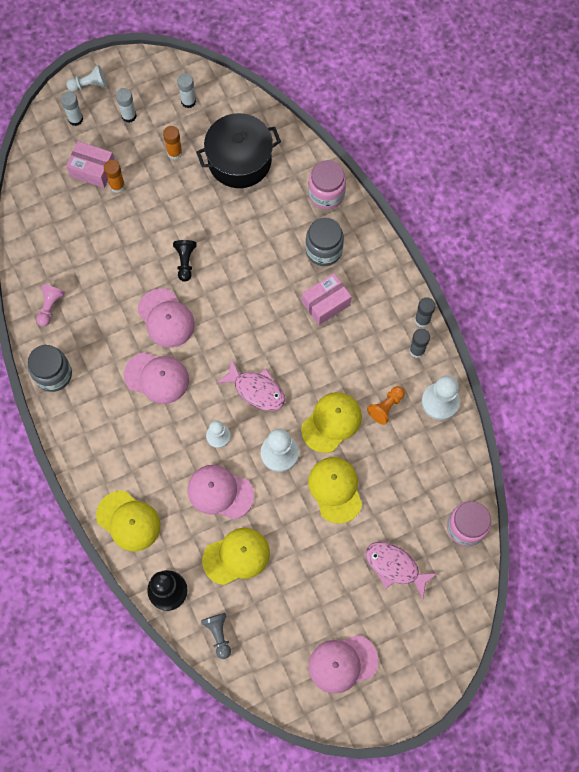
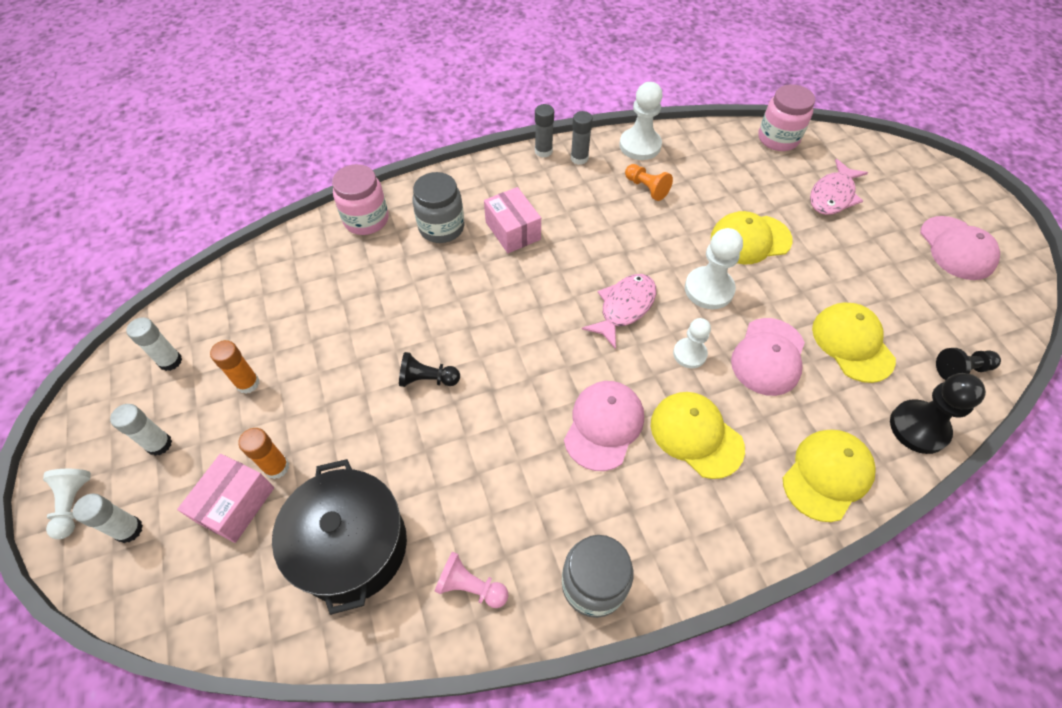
camera: 85 degrees left, 15 degrees down
(166, 318) = (512, 409): pink cap -> none
(218, 634) = (961, 369): grey pawn -> black pawn
(239, 160) = (289, 305): black pot -> black pot (352, 546)
(331, 422) = (666, 236): yellow cap -> yellow cap (696, 435)

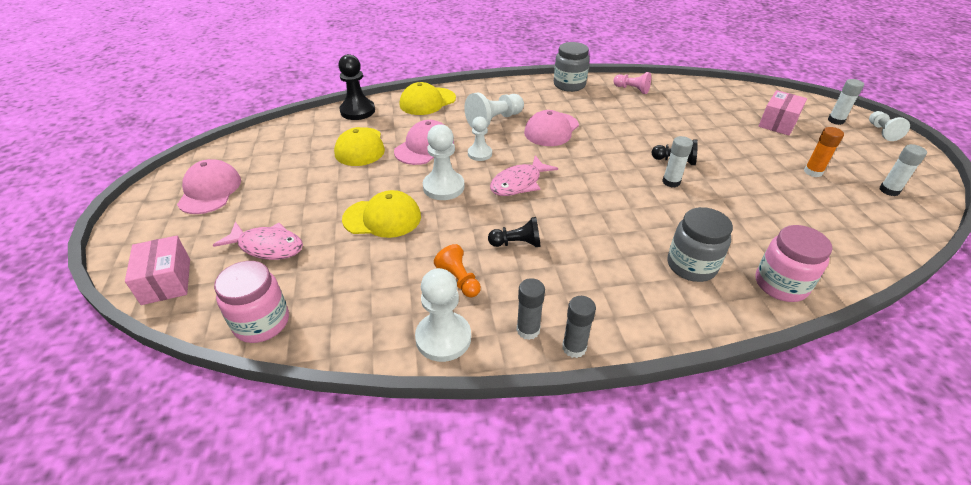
camera: 170 degrees left, 15 degrees down
(159, 444) = (852, 150): white glue stick -> white glue stick (671, 182)
(277, 467) = (762, 133): orange glue stick -> none
(352, 546) = (699, 105): black pot -> none
(513, 231) = (614, 253): pink box -> pink box (166, 281)
(696, 435) = (494, 121): yellow cap -> white pawn
(833, 195) = (267, 246): pink fish -> pink fish turned 60 degrees clockwise
(961, 369) = (301, 129): black pawn -> black pawn (517, 243)

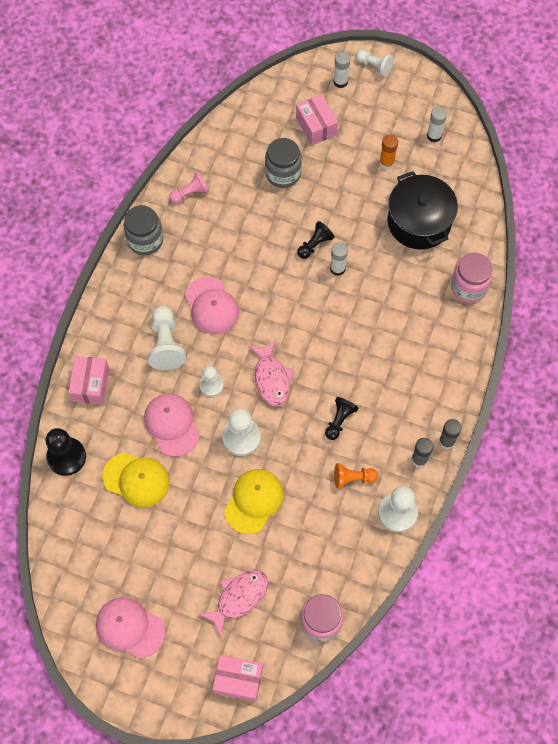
camera: 60 degrees left, 25 degrees up
(427, 101) = (90, 385): yellow cap -> pink box
(691, 266) = (424, 325): grey jar -> grey jar (283, 174)
(792, 215) = (419, 222): none -> black pot

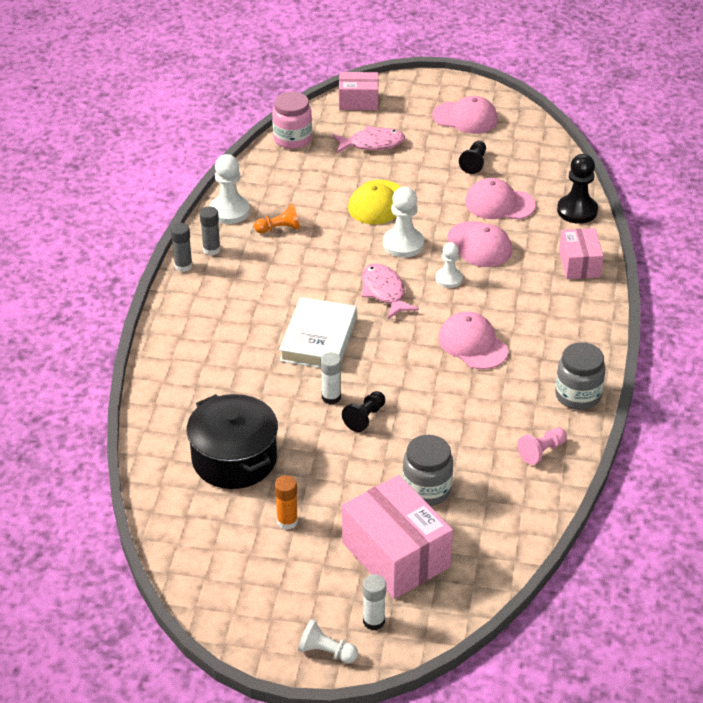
camera: 170 degrees right, 25 degrees down
(136, 479) = (499, 204): yellow cap -> pink cap
(166, 344) = (512, 305): white pawn -> none
(239, 598) = (372, 144): pink fish -> pink fish turned 135 degrees counterclockwise
(316, 126) = (395, 555): pink box -> pink box, size x1.70
(337, 332) = (318, 339): none -> white book
(339, 420) = (302, 268): black pawn -> black pawn (474, 163)
(434, 136) = (224, 565): white glue stick -> none
(468, 287) = (165, 399): pink jar -> none

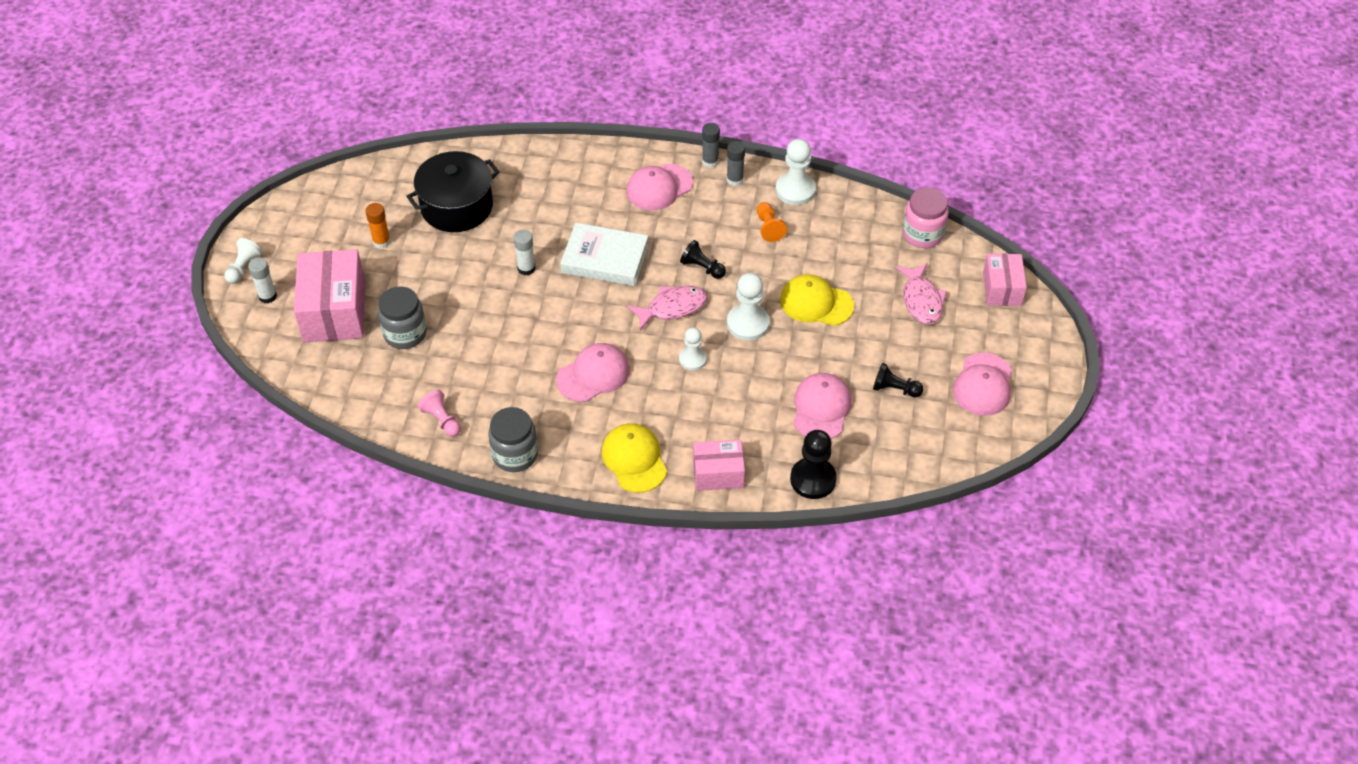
camera: 90 degrees right, 10 degrees up
(365, 418) = (498, 292): black pawn -> black pawn (702, 268)
(395, 555) = (334, 311): pink box -> pink box turned 60 degrees counterclockwise
(479, 245) = (748, 387): pink cap -> pink cap (659, 187)
(571, 315) = (634, 459): none -> yellow cap

